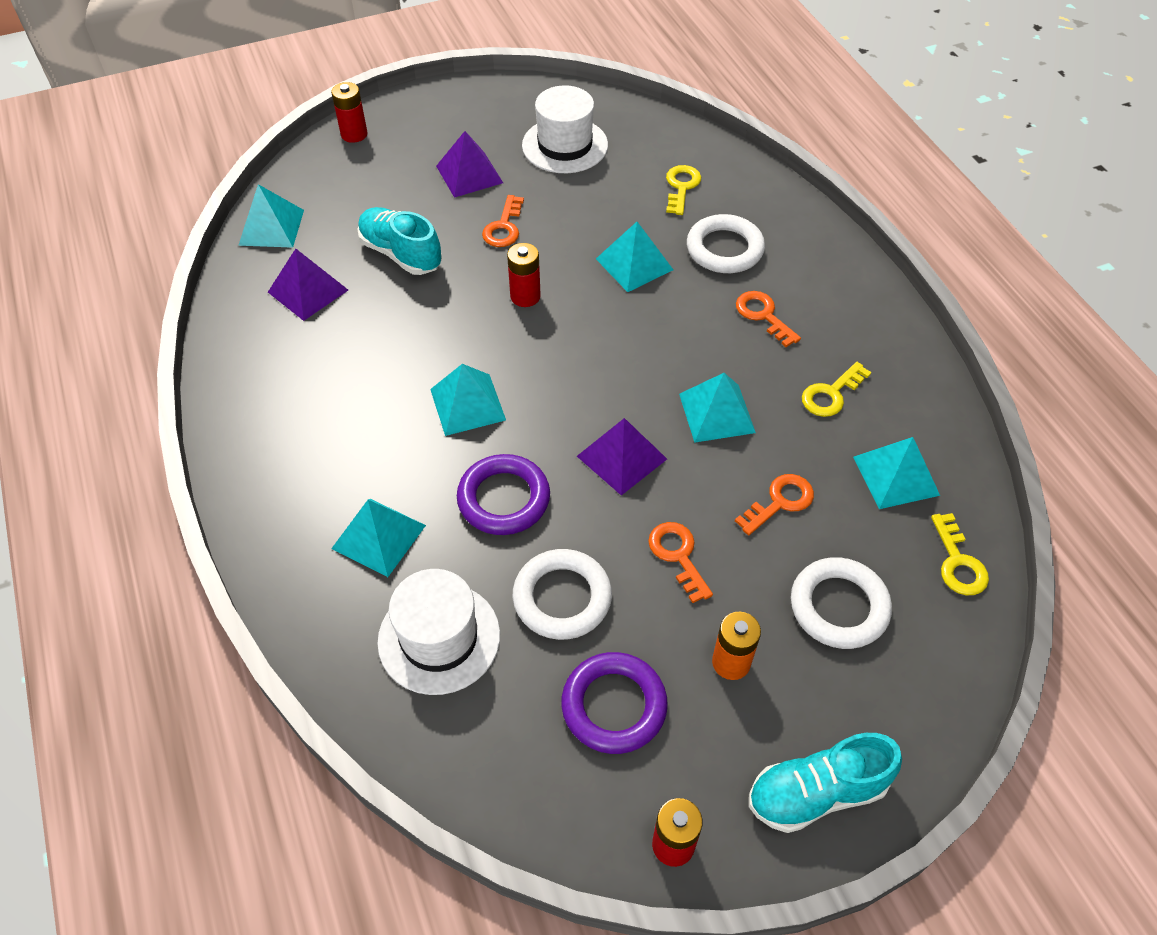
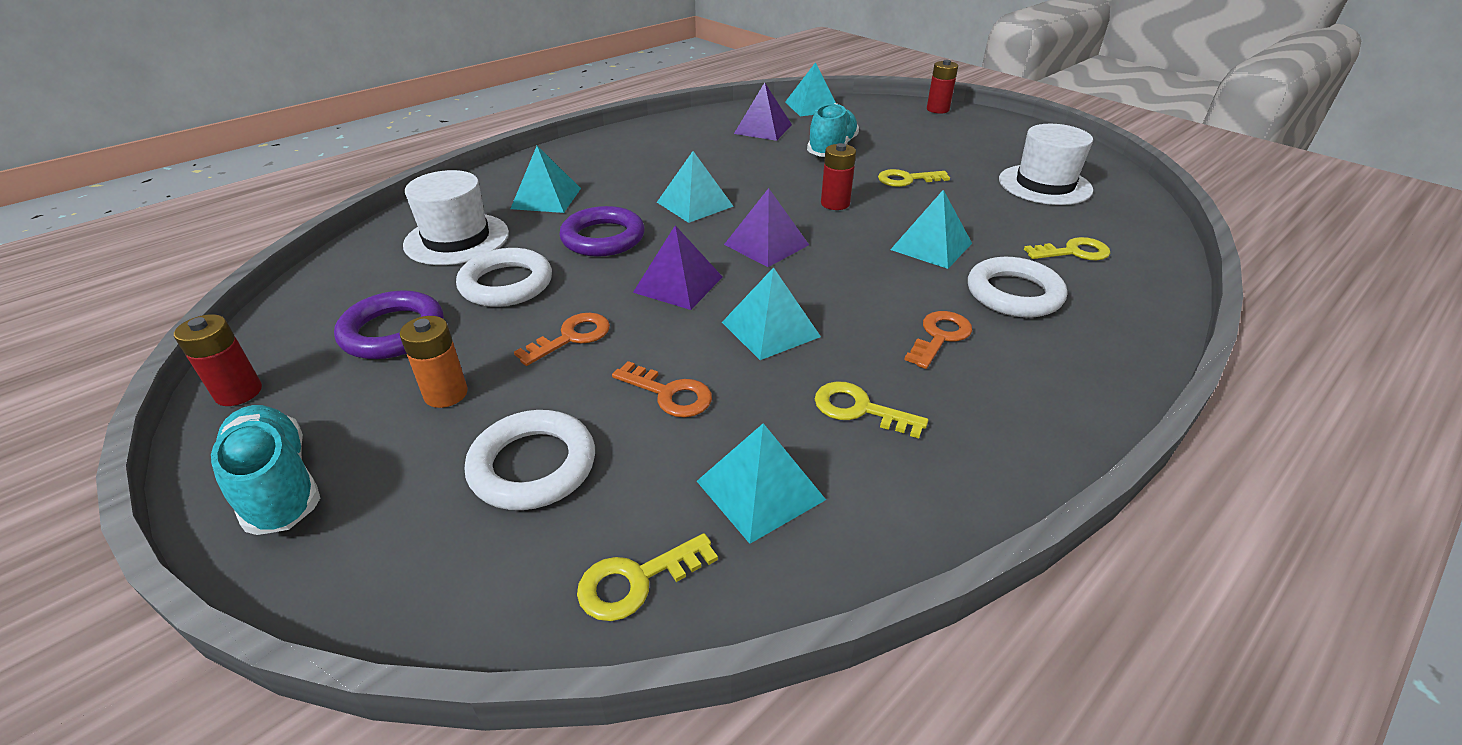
camera: 70 degrees right, 15 degrees down
(469, 174) = (951, 155): purple pyramid -> purple pyramid (766, 244)
(504, 227) = (907, 179): orange key -> yellow key

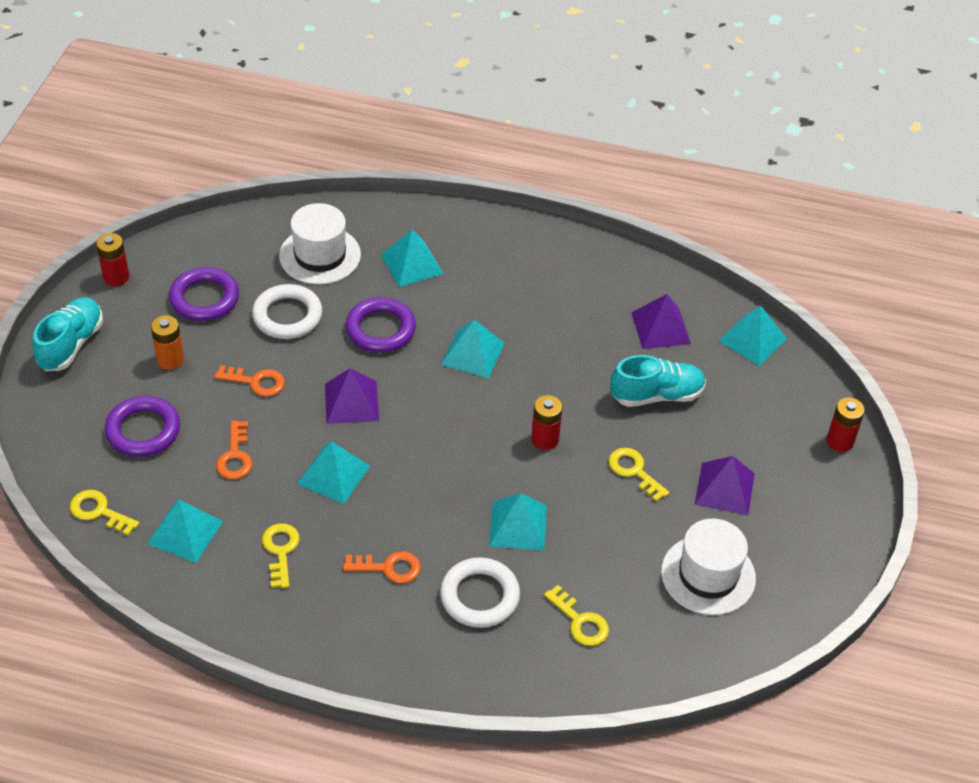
camera: 55 degrees right, 10 degrees up
(533, 466) = (143, 430): white ring -> purple ring
(766, 244) = (442, 425): purple pyramid -> purple pyramid (724, 489)

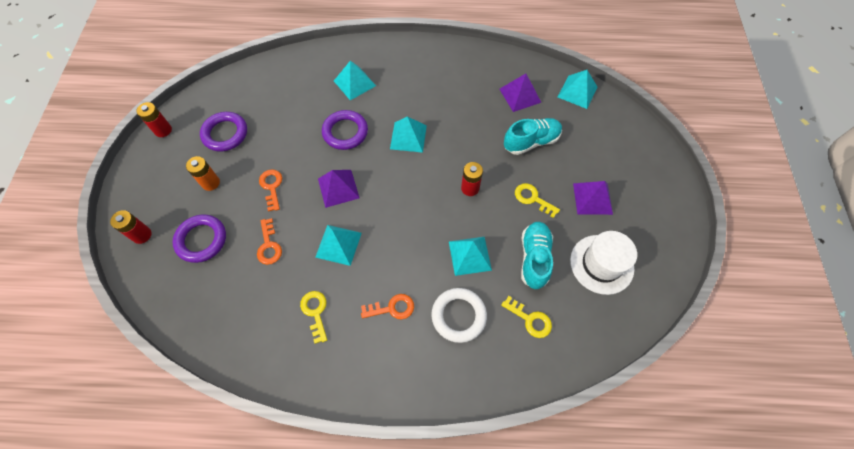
camera: 10 degrees left, 15 degrees up
(71, 344) = (140, 185): turquoise shoe -> turquoise shoe (534, 258)
(99, 511) = (181, 310): yellow key -> none
(185, 532) = (245, 313): turquoise pyramid -> none
(256, 382) = (272, 187): orange key -> orange key turned 105 degrees counterclockwise
(287, 316) = (282, 135): white ring -> none
(320, 255) = (294, 88): white hat -> none
(840, 441) = (651, 150): red battery -> red battery (142, 235)

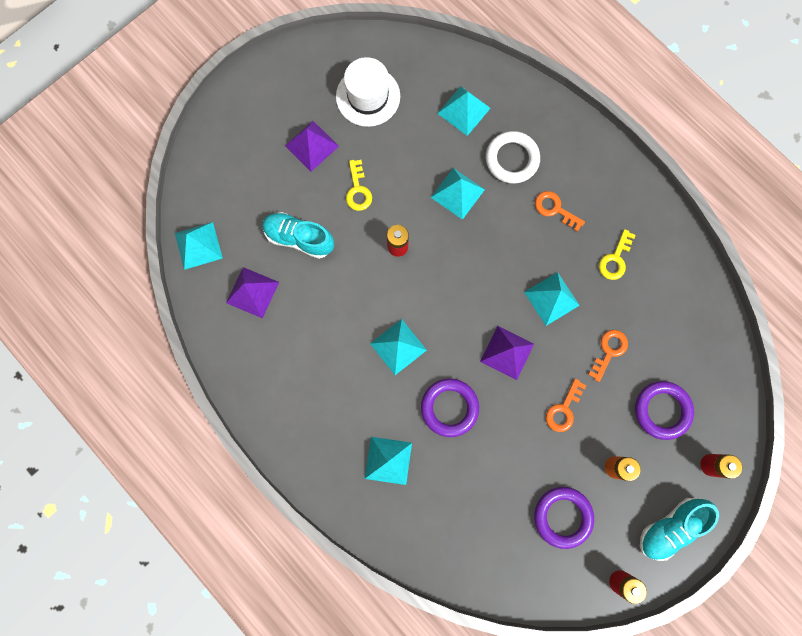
camera: 135 degrees left, 15 degrees up
(530, 319) = (463, 110): yellow key -> turquoise pyramid
(534, 258) = (411, 146): turquoise shoe -> turquoise shoe (670, 527)

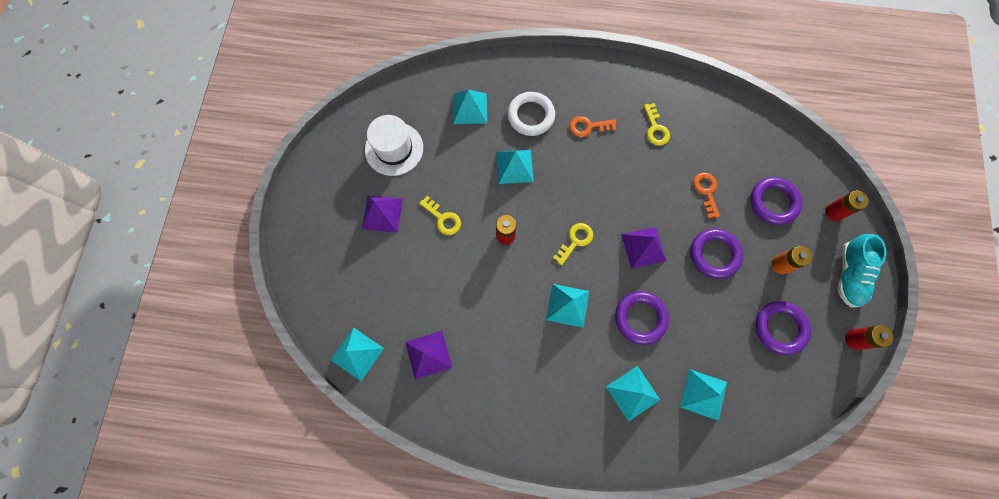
camera: 40 degrees left, 5 degrees down
(299, 238) = (429, 286): turquoise shoe -> none
(452, 299) = (575, 241): none -> yellow key
(551, 298) = (639, 187): turquoise pyramid -> turquoise pyramid (703, 394)
(563, 409) = (714, 254): orange key -> purple ring

